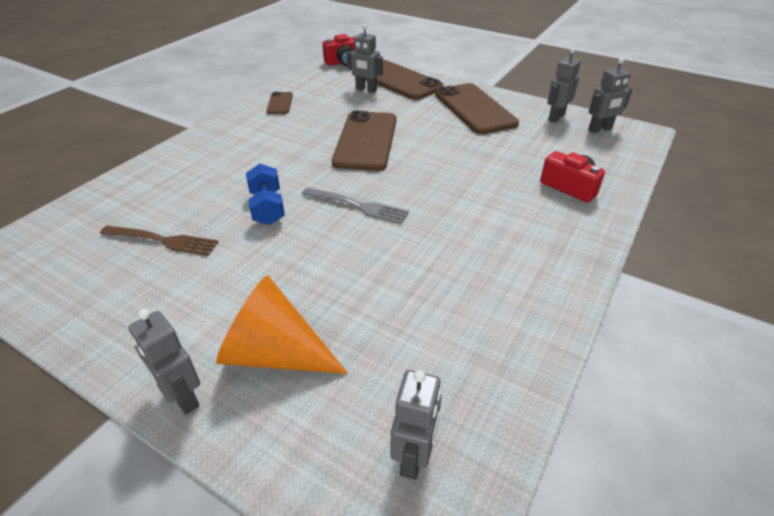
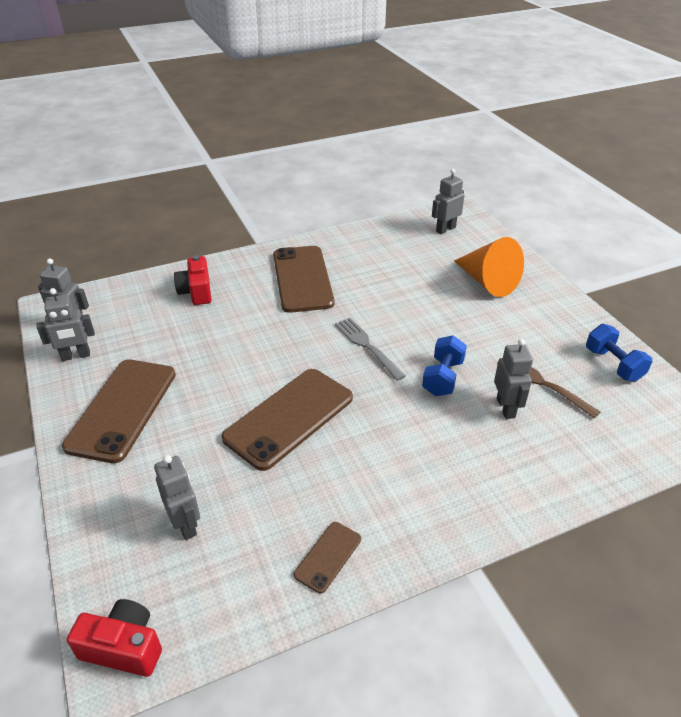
camera: 145 degrees left, 0 degrees up
(76, 295) = (613, 364): none -> blue dumbbell
(182, 397) = (543, 283): grey robot -> grey robot (506, 408)
(398, 80) = (119, 524): brown phone -> brown phone (302, 279)

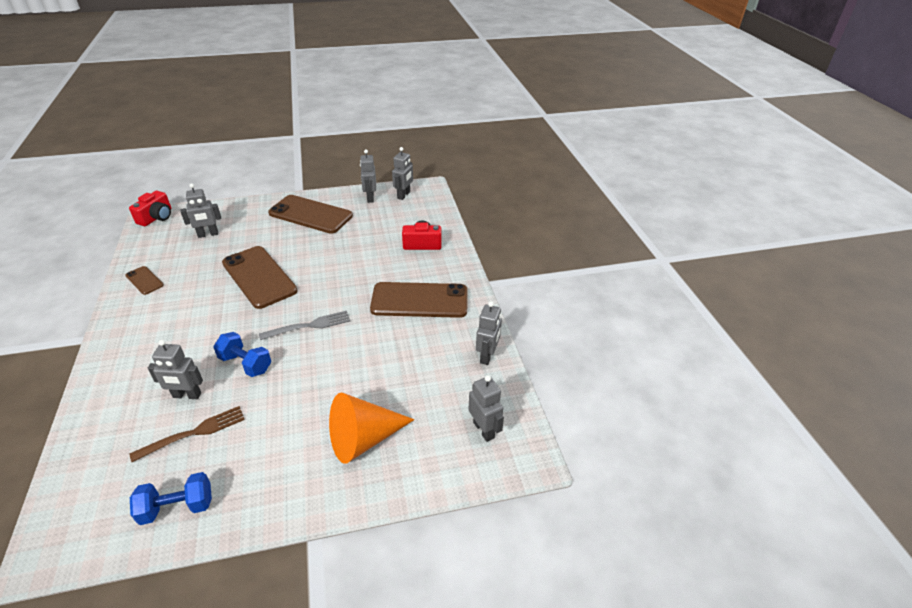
camera: 100 degrees right, 0 degrees up
(366, 234) = (487, 356): none -> grey robot

